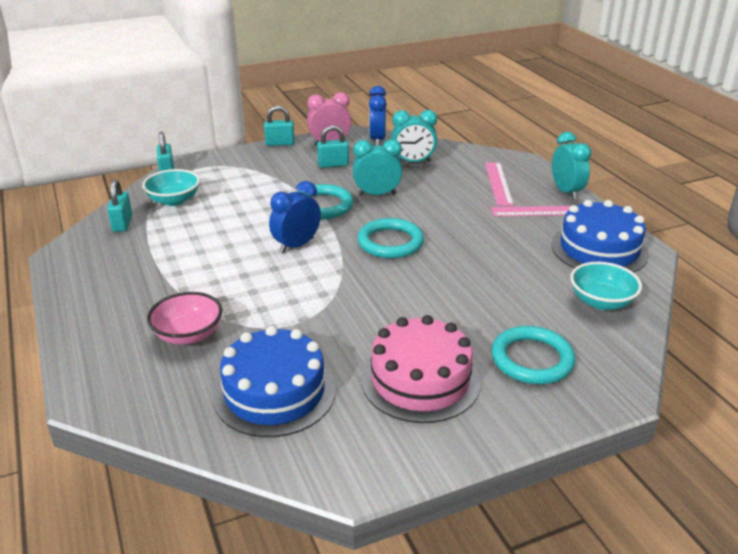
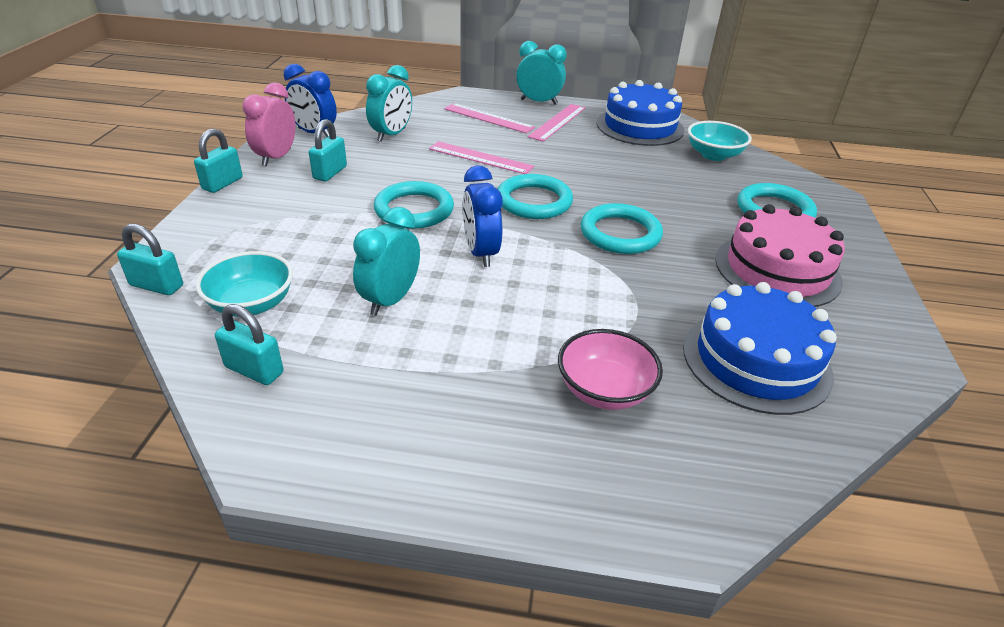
camera: 60 degrees left, 5 degrees up
(377, 194) = (431, 174): turquoise clock -> turquoise clock (390, 300)
(388, 290) = (620, 233): none -> turquoise ring
(427, 202) = (480, 158): none -> pink ruler

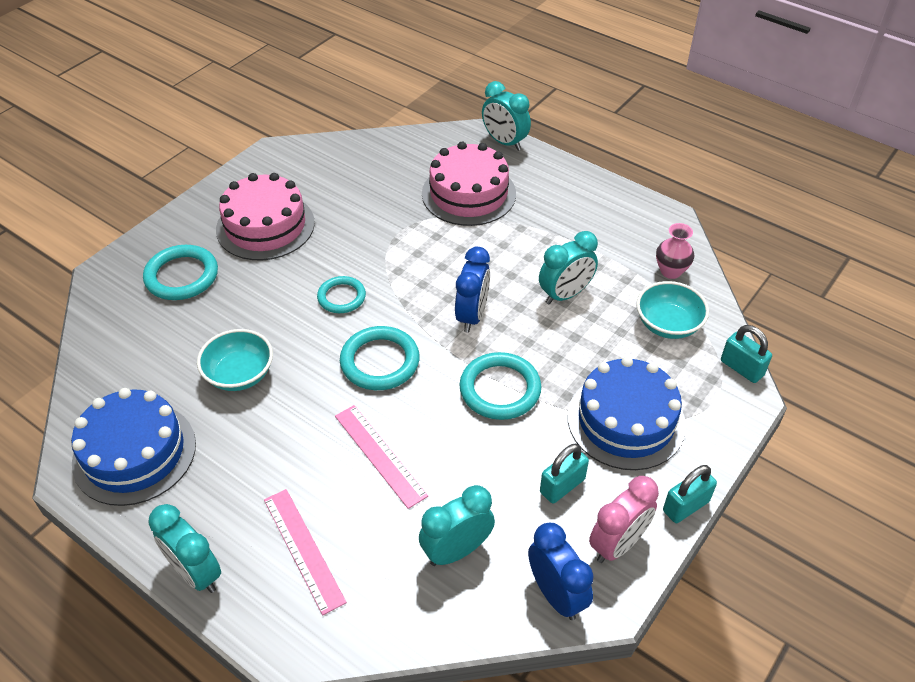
camera: 150 degrees left, 10 degrees up
(254, 370) = (671, 271): turquoise padlock -> pink vase
(558, 122) = (223, 503): pink ruler -> none
(604, 390) = (469, 194): pink bowl -> pink cake
(620, 233) = (341, 297): turquoise ring -> turquoise ring, size x0.65
(636, 521) = (504, 142): none -> turquoise clock
(713, 155) = (126, 367): turquoise bowl -> turquoise bowl (239, 374)
(756, 360) = (364, 180): blue cake -> blue cake (626, 420)

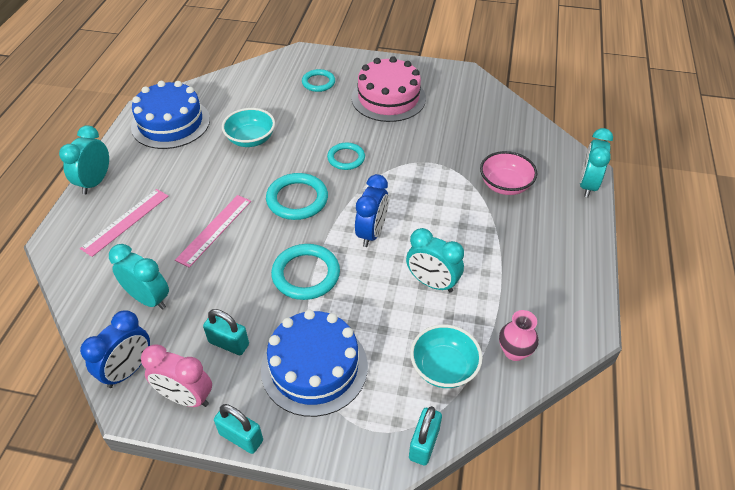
camera: 65 degrees right, 0 degrees up
(182, 276) = (318, 82): turquoise ring -> turquoise ring, size x0.65
(469, 194) = (505, 185): pink cake -> pink bowl
(472, 316) = (371, 233): blue clock -> blue clock turned 60 degrees counterclockwise

